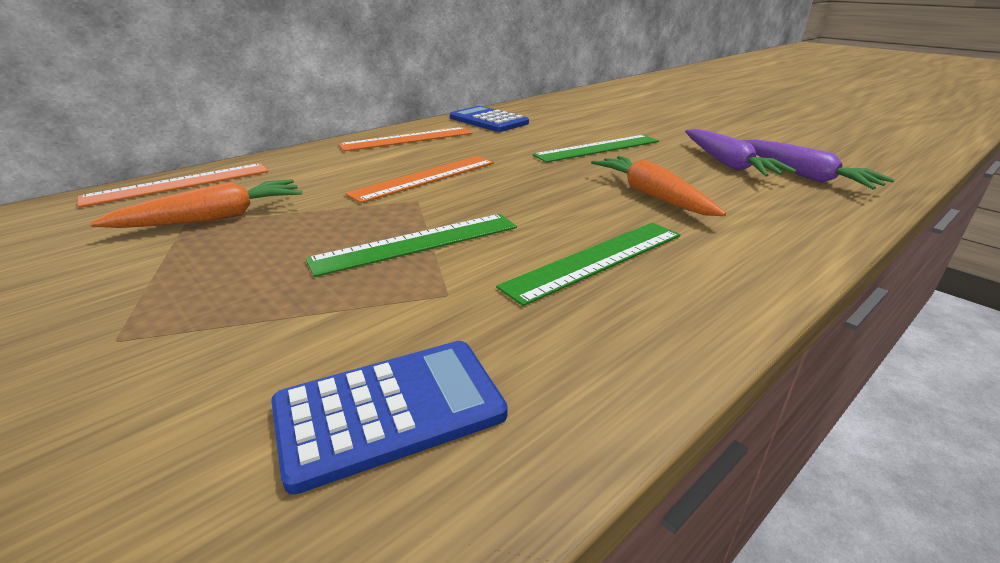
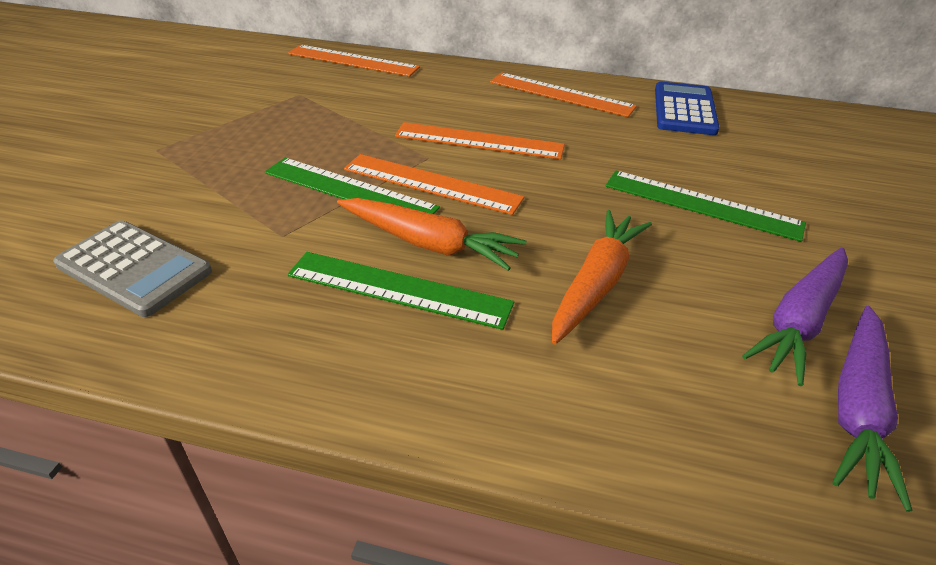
camera: 55 degrees right, 10 degrees up
(213, 218) = (314, 99): orange carrot -> orange carrot (429, 244)
(390, 411) = (134, 268): blue calculator -> grey calculator
(460, 209) = (431, 184): none -> orange ruler

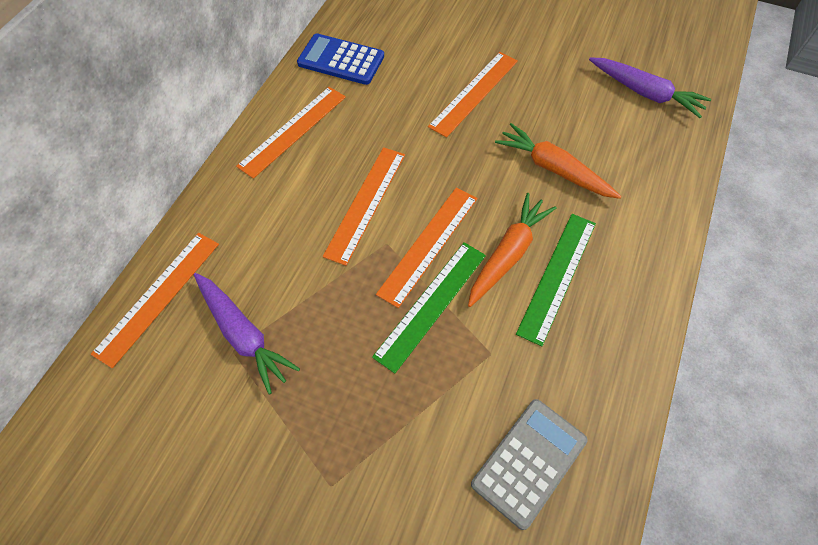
camera: 80 degrees left, 20 degrees up
(701, 204) = (474, 93): green ruler -> orange ruler
(799, 321) = (586, 89): purple carrot -> purple carrot (243, 334)

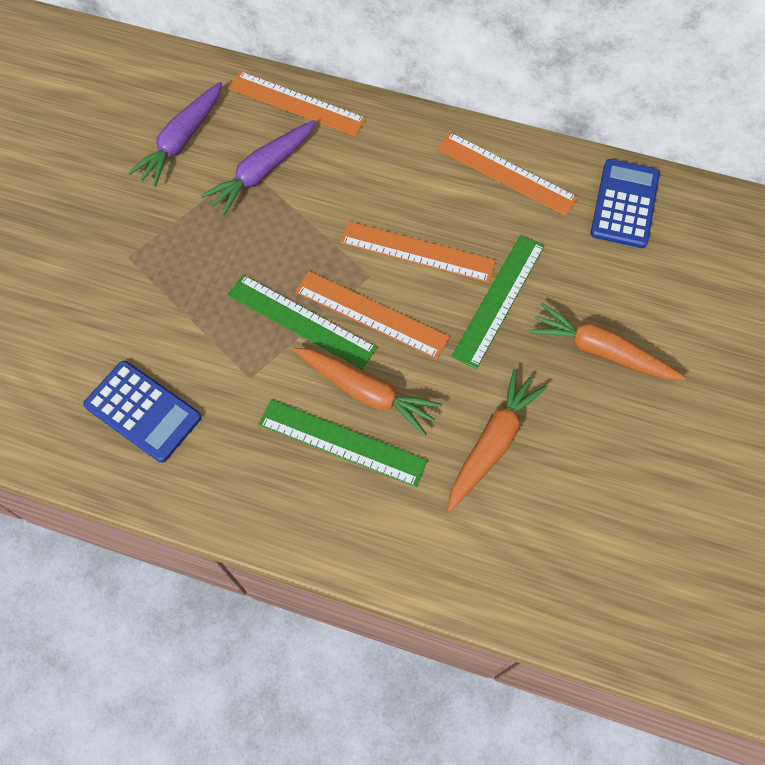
camera: 85 degrees right, 5 degrees up
(422, 150) = (499, 300): none -> green ruler
(474, 93) = (601, 351): orange ruler -> orange carrot
(529, 462) = (143, 411): grey calculator -> blue calculator
(645, 93) = (647, 569): purple carrot -> purple carrot (182, 141)

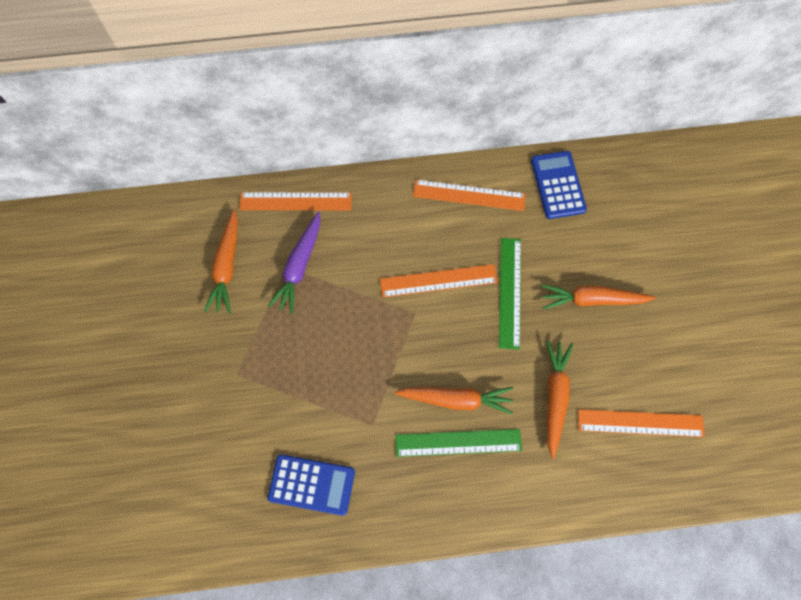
camera: 25 degrees left, 5 degrees up
(182, 141) = (227, 266): purple carrot -> orange carrot
(301, 321) = (385, 367): green ruler -> none
(371, 315) = (431, 341): orange ruler -> orange ruler (640, 423)

